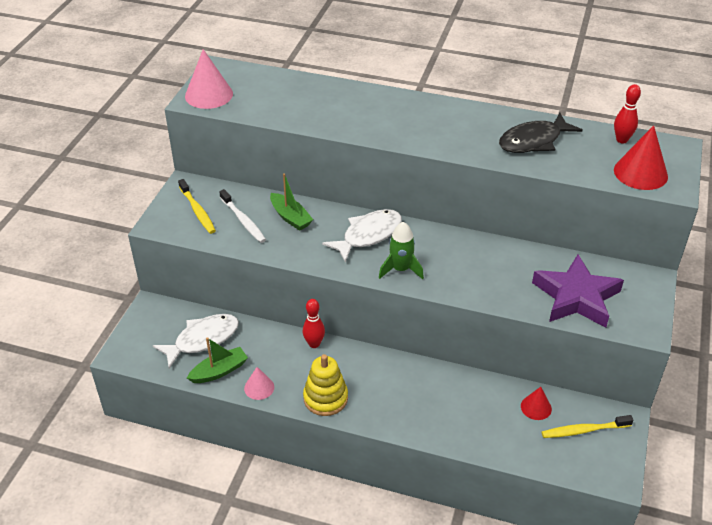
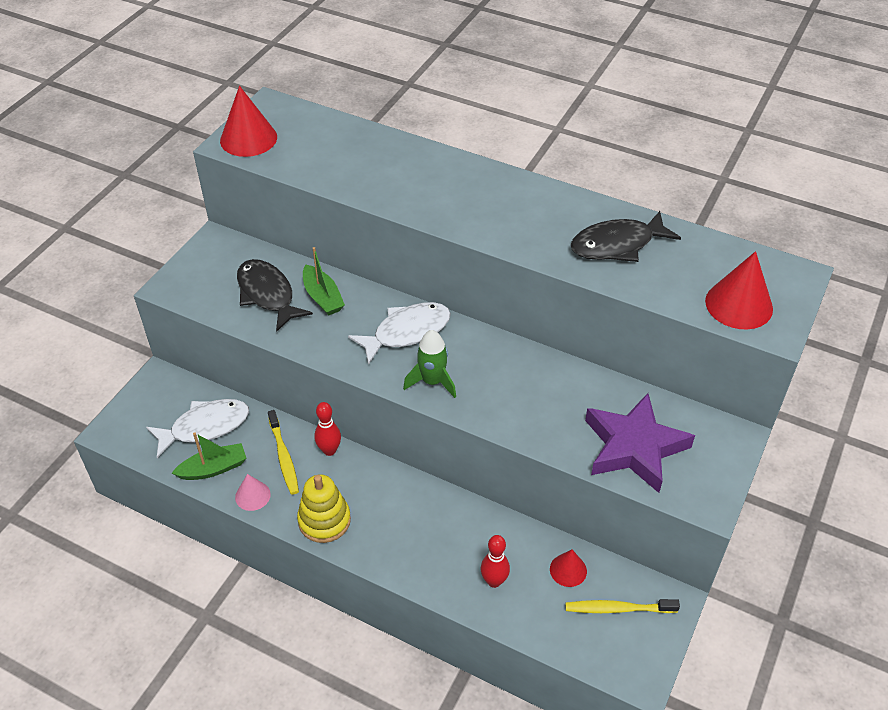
camera: 10 degrees right, 5 degrees up
(197, 211) = (219, 275): yellow toothbrush -> yellow toothbrush (284, 457)
(209, 95) = (248, 138): pink cone -> red cone
(243, 220) = (267, 294): white toothbrush -> black fish
(621, 140) = (729, 256): red bowling pin -> red bowling pin (494, 581)

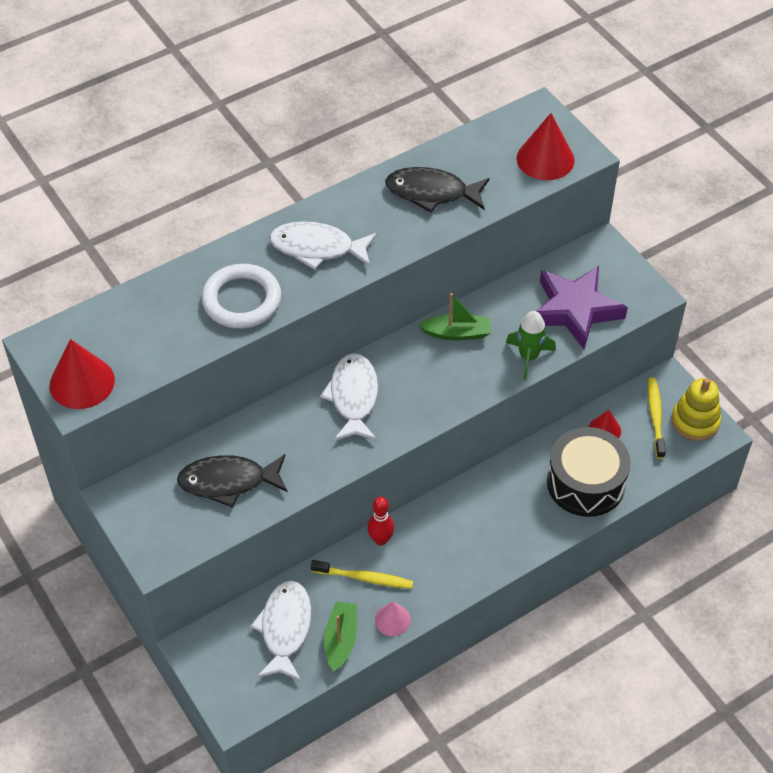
camera: 60 degrees left, 5 degrees up
(322, 297) = (264, 440): green boat -> green boat (457, 333)
(324, 520) = (454, 575): yellow stacking toy -> yellow stacking toy (695, 421)
(394, 184) = (242, 300): none -> white ring
(432, 381) = (423, 405): green rocket -> green rocket (528, 357)
(487, 202) = (317, 248): none -> white fish
(494, 581) = (586, 483): red bowling pin -> black drum
(617, 245) = (431, 193): black fish -> black fish turned 90 degrees clockwise
(618, 609) = (655, 417): yellow toothbrush -> yellow toothbrush turned 150 degrees clockwise

